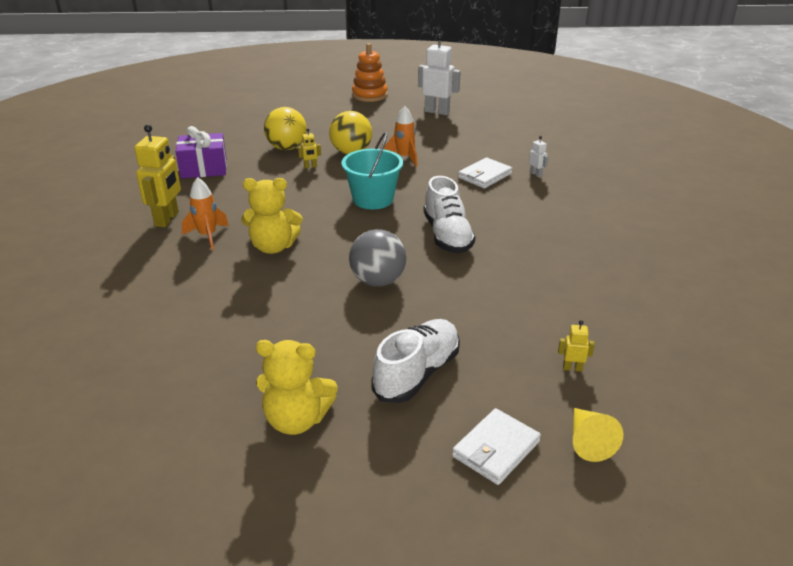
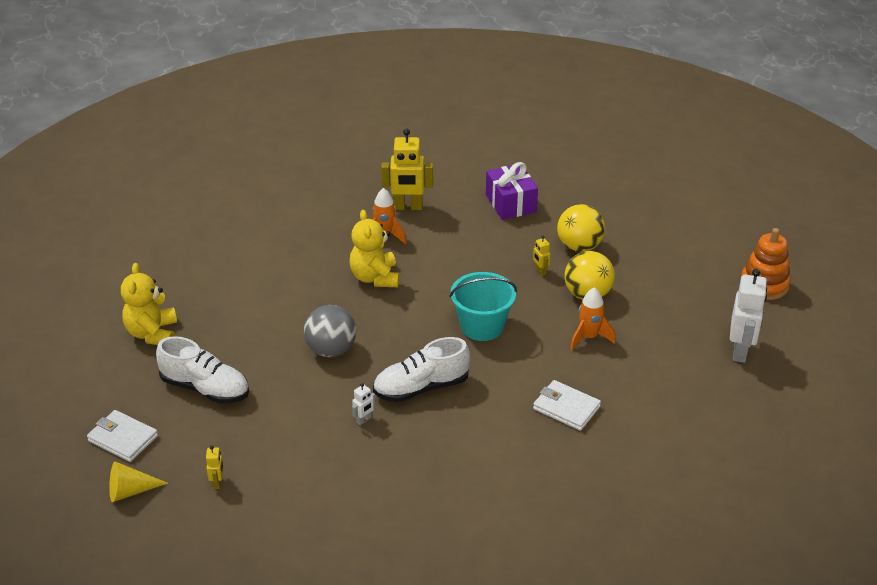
camera: 80 degrees right, 5 degrees up
(536, 174) = (586, 453): white robot -> white robot (364, 420)

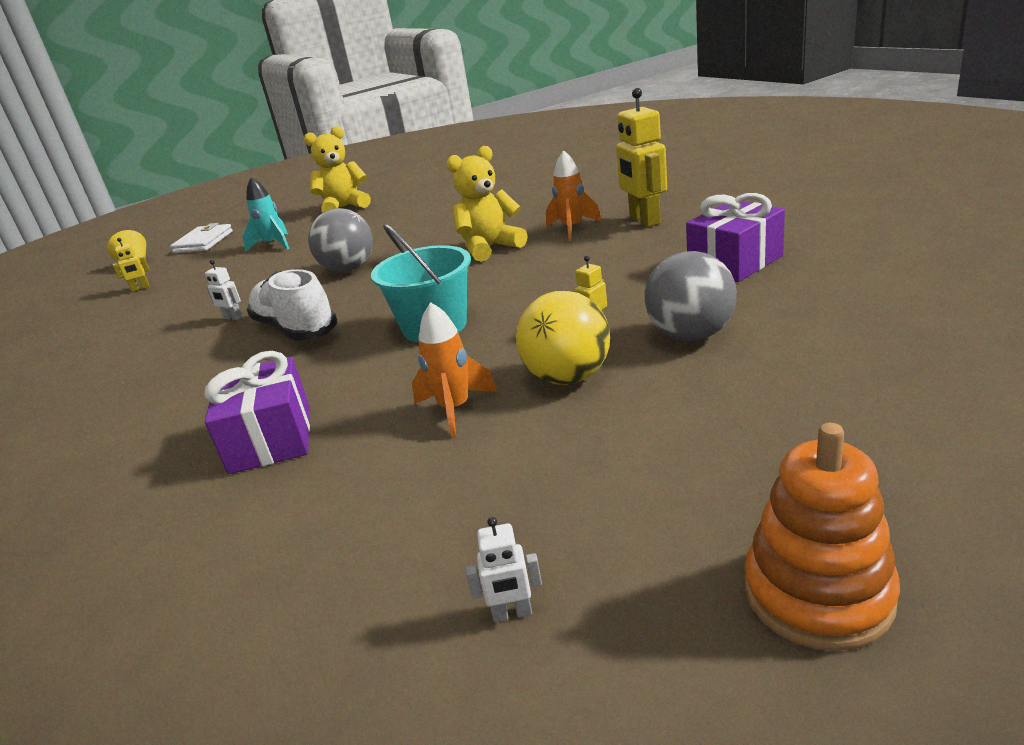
camera: 75 degrees right, 10 degrees down
(205, 388) = (273, 245): white shoe -> turquoise rocket
(566, 408) = (271, 438): white wallet -> purple gift
(579, 246) = (691, 335): yellow ball -> grey ball
(740, 351) = (512, 613): white robot -> white robot, size x0.46

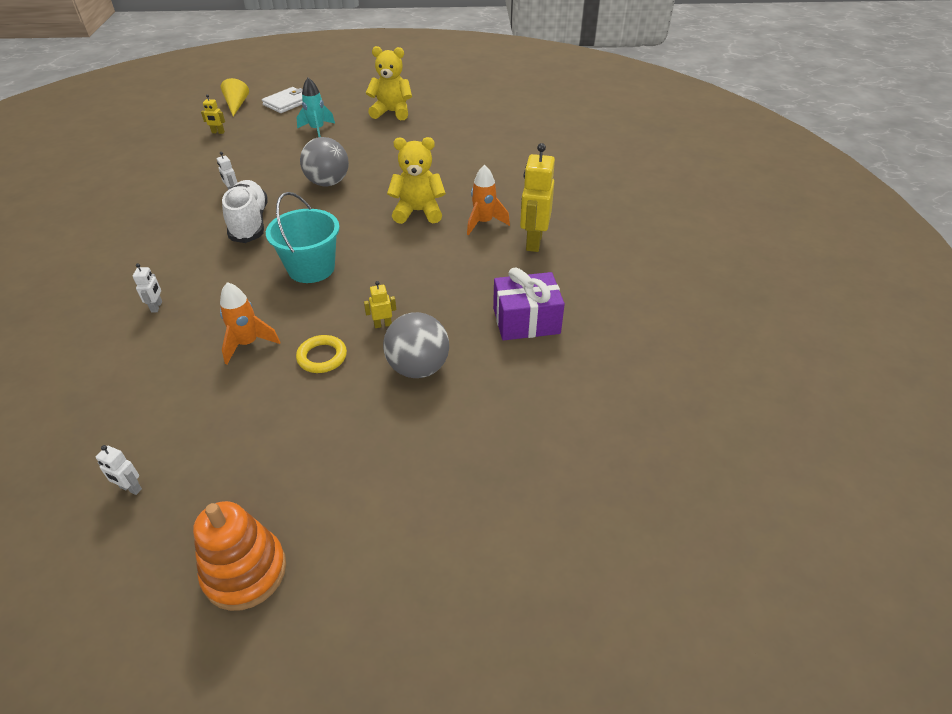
camera: 25 degrees right, 15 degrees up
(271, 438) = (157, 307): purple gift -> white robot
(568, 377) = (322, 357): yellow ball -> yellow ring

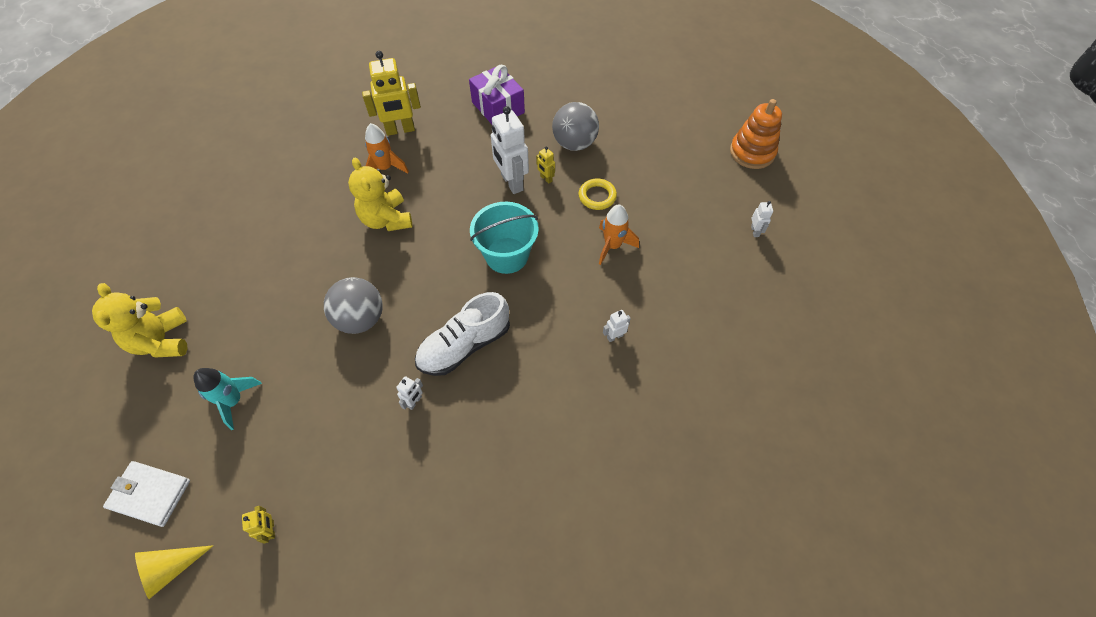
camera: 115 degrees left, 15 degrees up
(398, 297) = (511, 182): none -> white robot

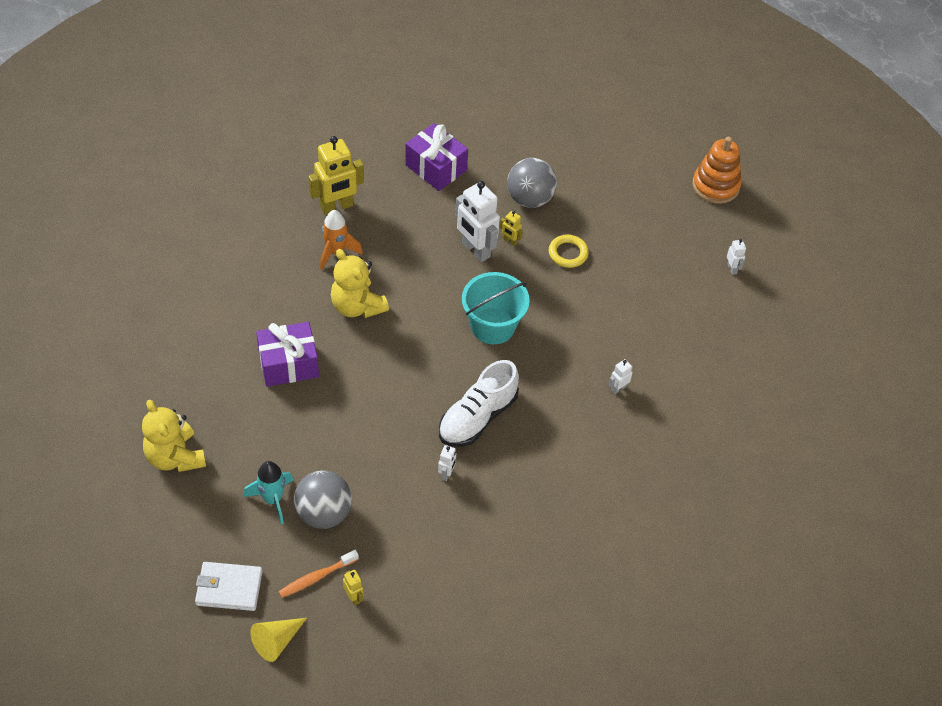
camera: 15 degrees left, 5 degrees down
(242, 498) = (316, 577): none -> orange toothbrush
(304, 265) = (288, 364): none -> purple gift
(360, 319) = (367, 407): grey ball -> grey ball (323, 513)
(612, 246) = (595, 302): orange rocket -> none

